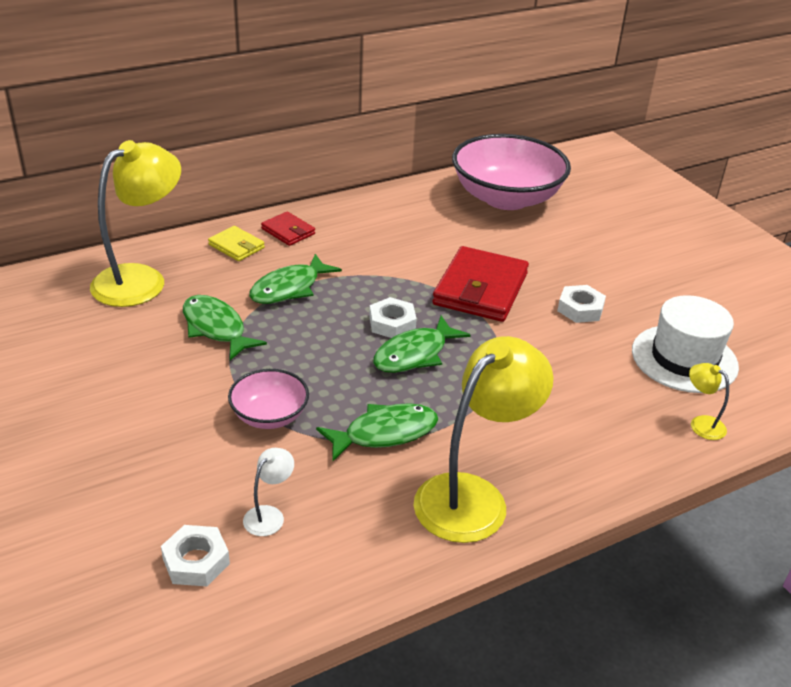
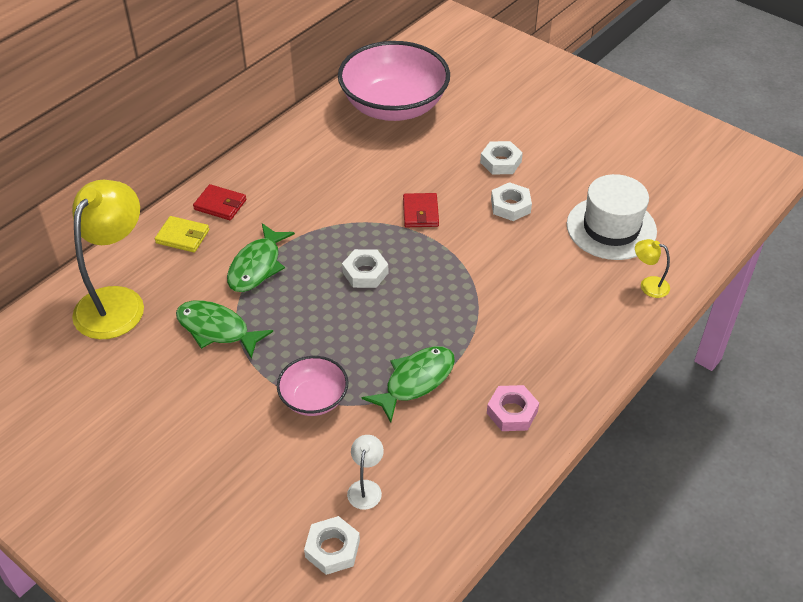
camera: 20 degrees left, 10 degrees up
(414, 354) = (400, 297): green fish -> none
(473, 496) = (512, 412): yellow lamp -> pink nut
(480, 289) = (420, 212): red wallet -> red wallet, size x0.51
(591, 269) = (500, 162): none -> white nut

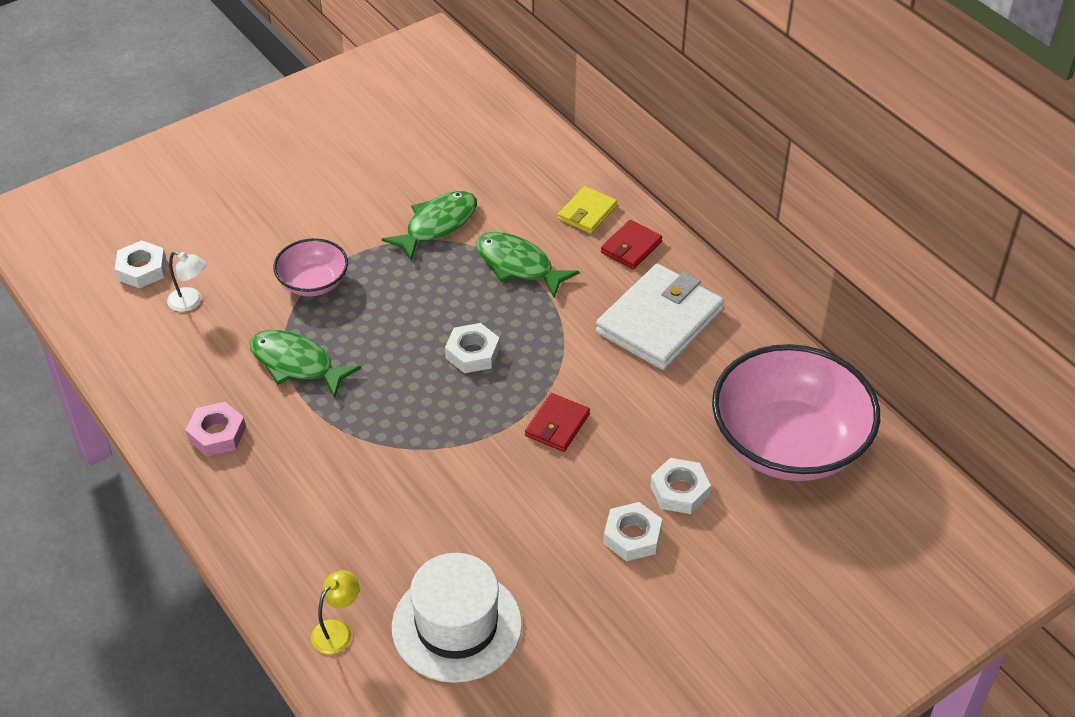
camera: 105 degrees right, 0 degrees up
(117, 301) = (507, 159): yellow lamp -> none
(299, 178) = (659, 321): none -> white wallet
(415, 381) = (296, 364): green fish -> green fish turned 150 degrees clockwise
(420, 212) = (557, 425): red wallet -> red wallet turned 75 degrees counterclockwise
(510, 206) = (539, 522): white nut -> white nut (679, 490)

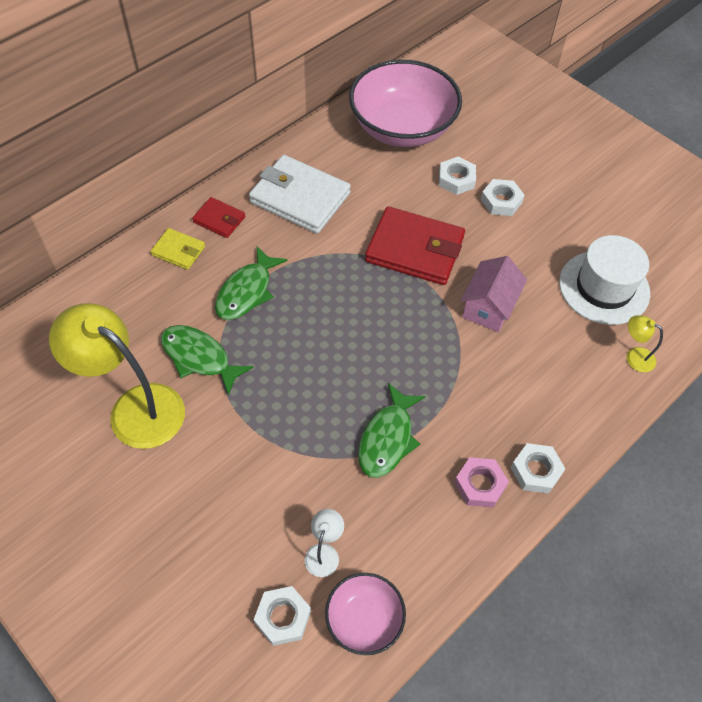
camera: 100 degrees left, 10 degrees up
(313, 283) = (285, 446): pink bowl -> pink bowl (364, 619)
(389, 179) = (135, 407): none -> yellow lamp
(451, 486) = (489, 307): none -> pink house
(472, 353) = (352, 311): white nut -> white nut (536, 471)
(557, 425) = (414, 249): red wallet -> red wallet, size x1.97

